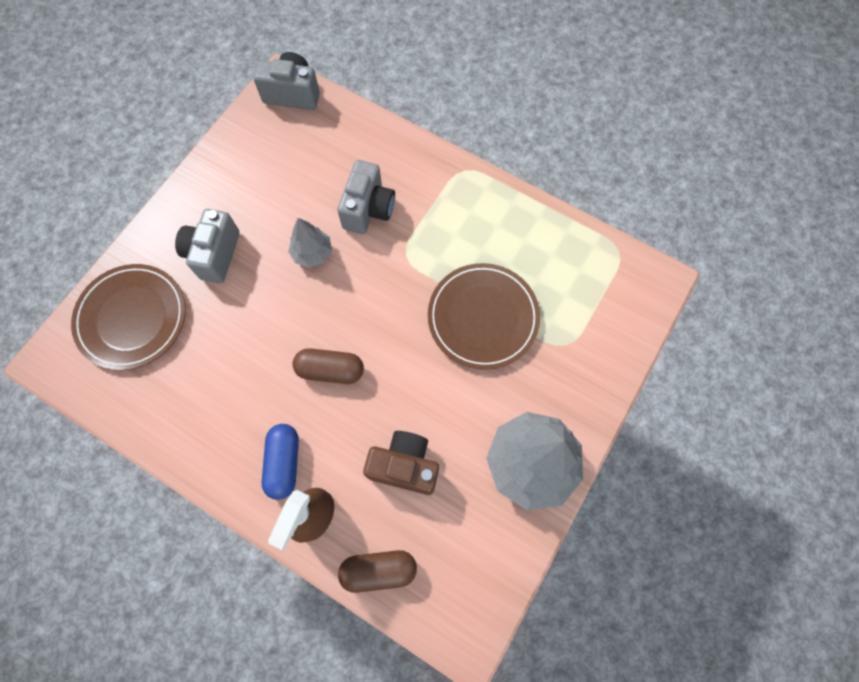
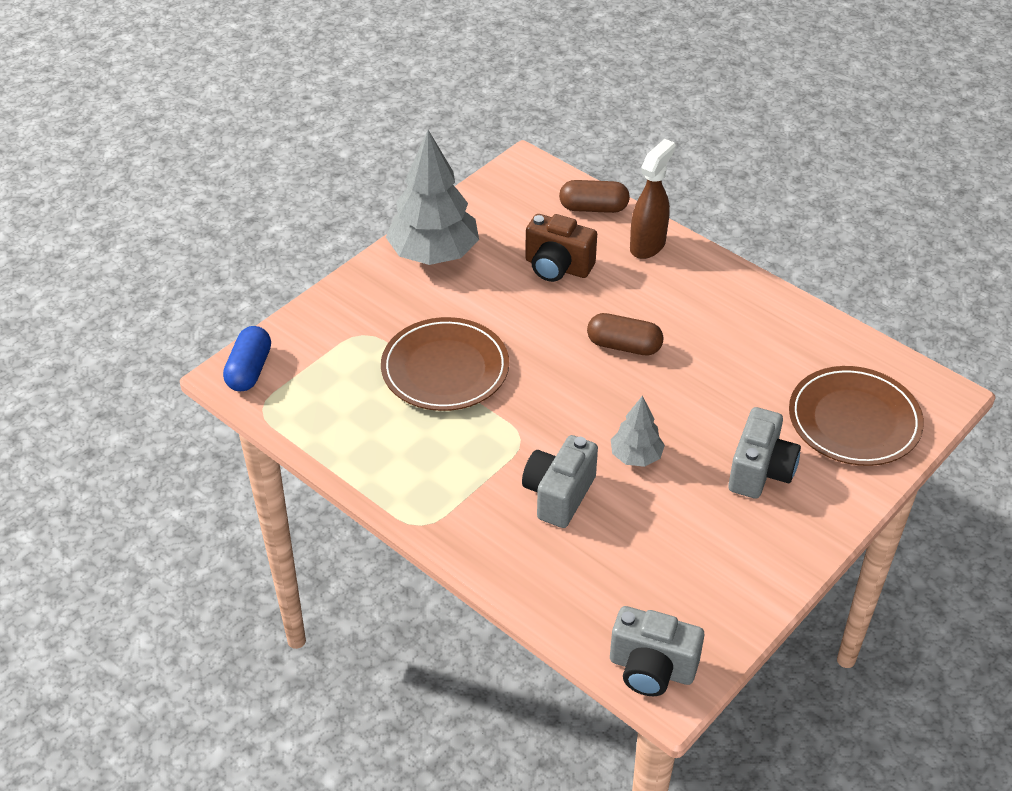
camera: 170 degrees left, 25 degrees down
(284, 462) = (677, 283): blue capsule -> blue capsule (249, 370)

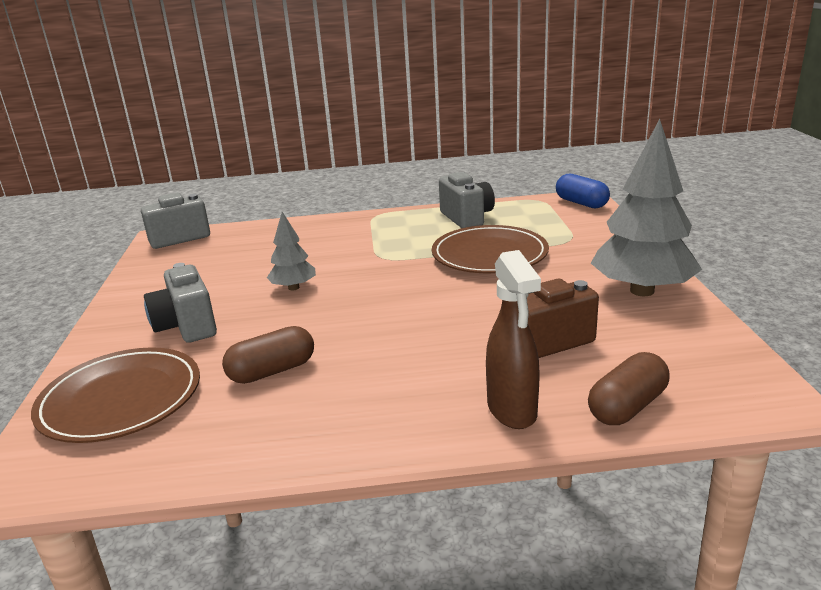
camera: 135 degrees right, 20 degrees down
(559, 495) = (319, 253): grey camera -> grey camera (467, 218)
(624, 346) = (396, 329): brown capsule -> brown capsule (272, 371)

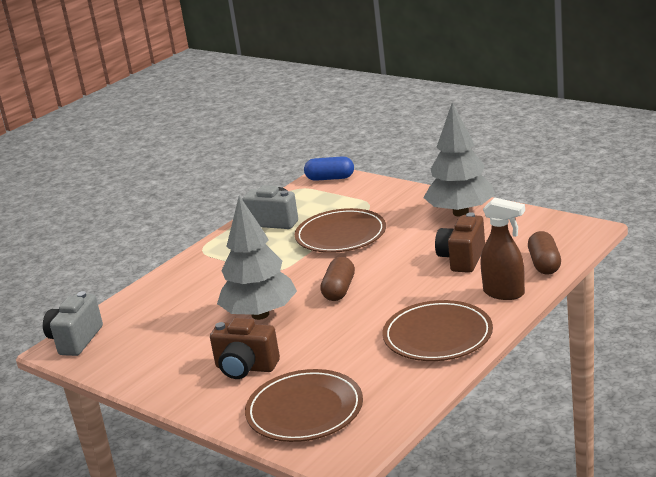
camera: 45 degrees left, 0 degrees up
(186, 326) = (245, 368): grey camera -> brown camera
(272, 371) = (356, 350): brown capsule -> brown capsule (339, 290)
(294, 288) = (260, 314): grey tree -> grey tree, size x1.95
(355, 410) = (437, 336): none -> brown plate

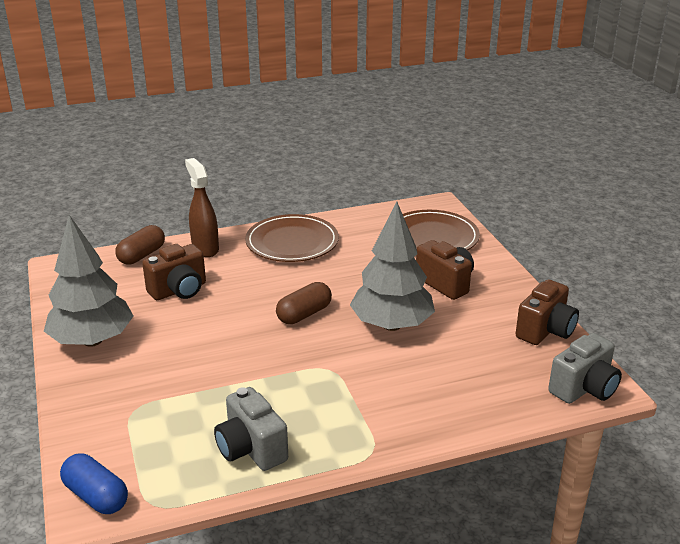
camera: 150 degrees left, 5 degrees up
(125, 368) = (545, 331): none -> brown camera
(341, 235) = (220, 379): brown plate -> none

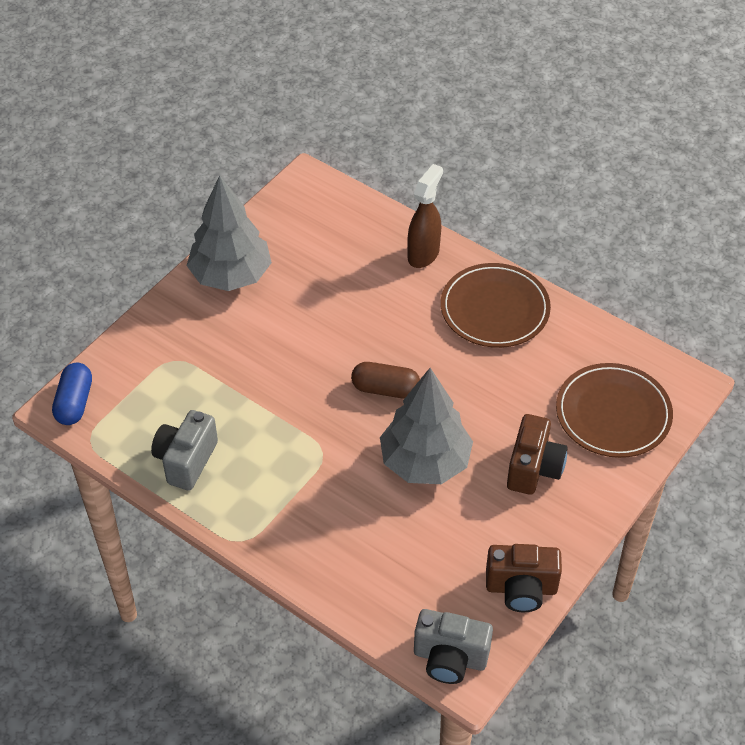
camera: 55 degrees right, 20 degrees up
(142, 255) = (372, 219): brown capsule -> none
(179, 290) = (343, 281): brown camera -> none

